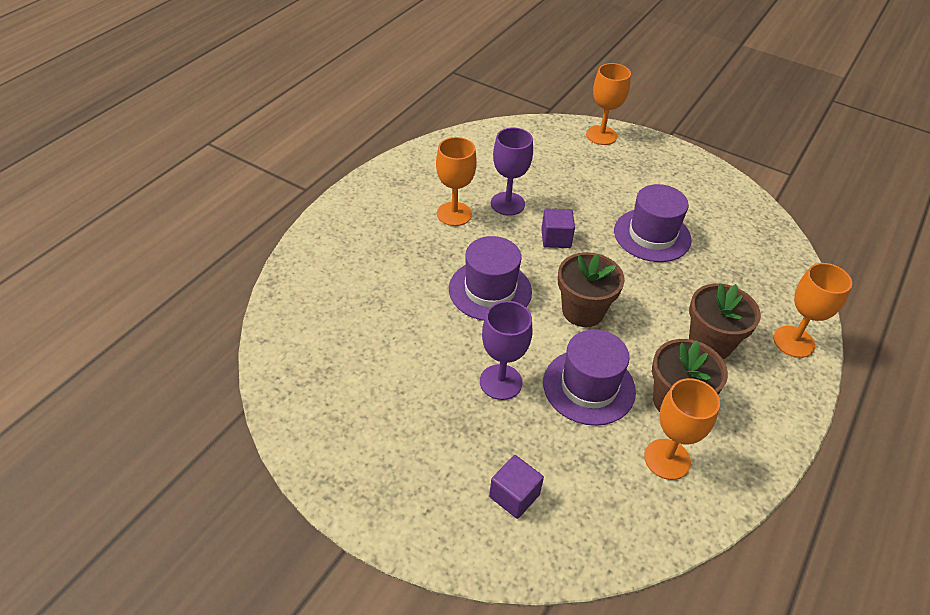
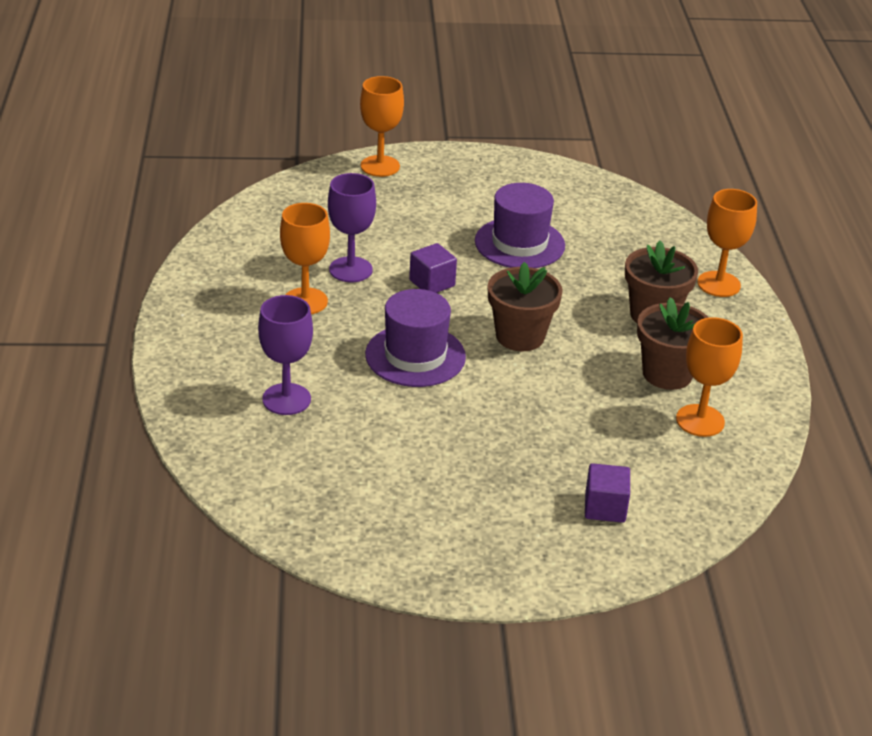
camera: 35 degrees left, 10 degrees down
(501, 382) = (505, 428): purple goblet -> purple goblet (286, 399)
(589, 387) = (585, 396): purple hat -> none

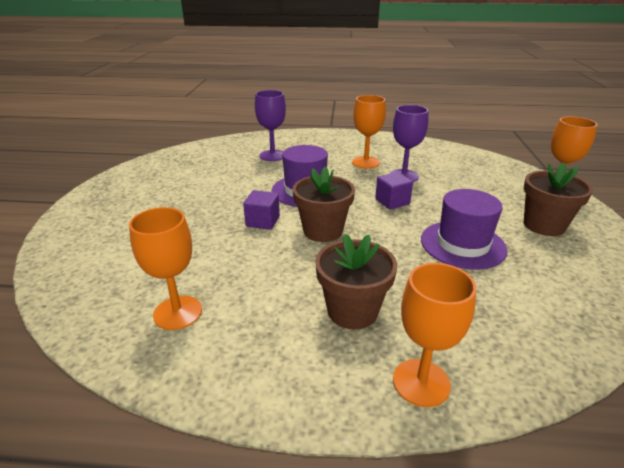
camera: 100 degrees right, 5 degrees down
(605, 507) = (111, 244): purple cube -> purple cube (262, 221)
(667, 374) = (254, 303): brown flower pot -> brown flower pot (544, 225)

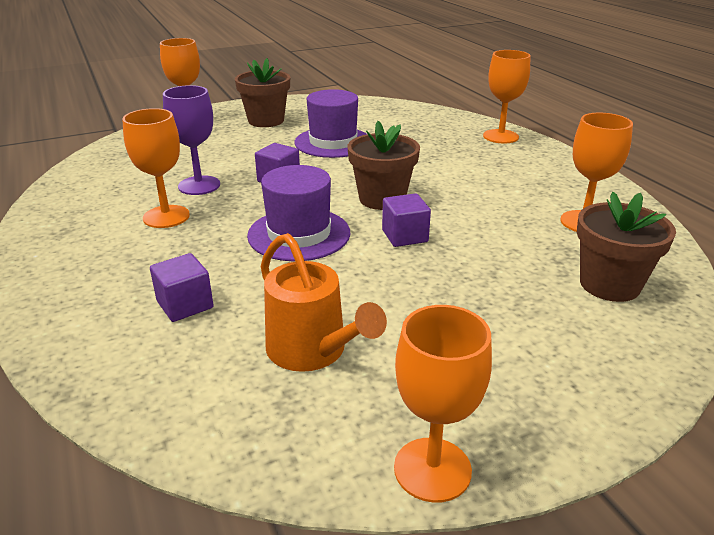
camera: 120 degrees left, 0 degrees up
(119, 175) = (432, 469): none -> orange goblet
(205, 171) = (312, 351): none -> orange watering can
(272, 155) = (185, 305): purple goblet -> purple cube
(352, 311) = (474, 163): brown flower pot -> brown flower pot (609, 284)

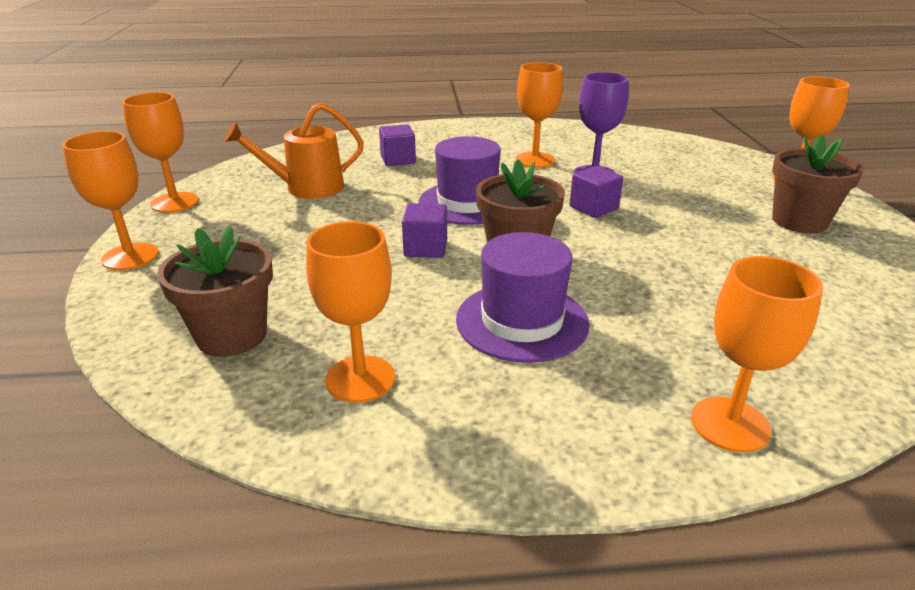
camera: 110 degrees right, 0 degrees up
(333, 142) = (709, 253): purple hat -> purple hat (522, 321)
(586, 420) = (130, 256): none -> orange goblet

